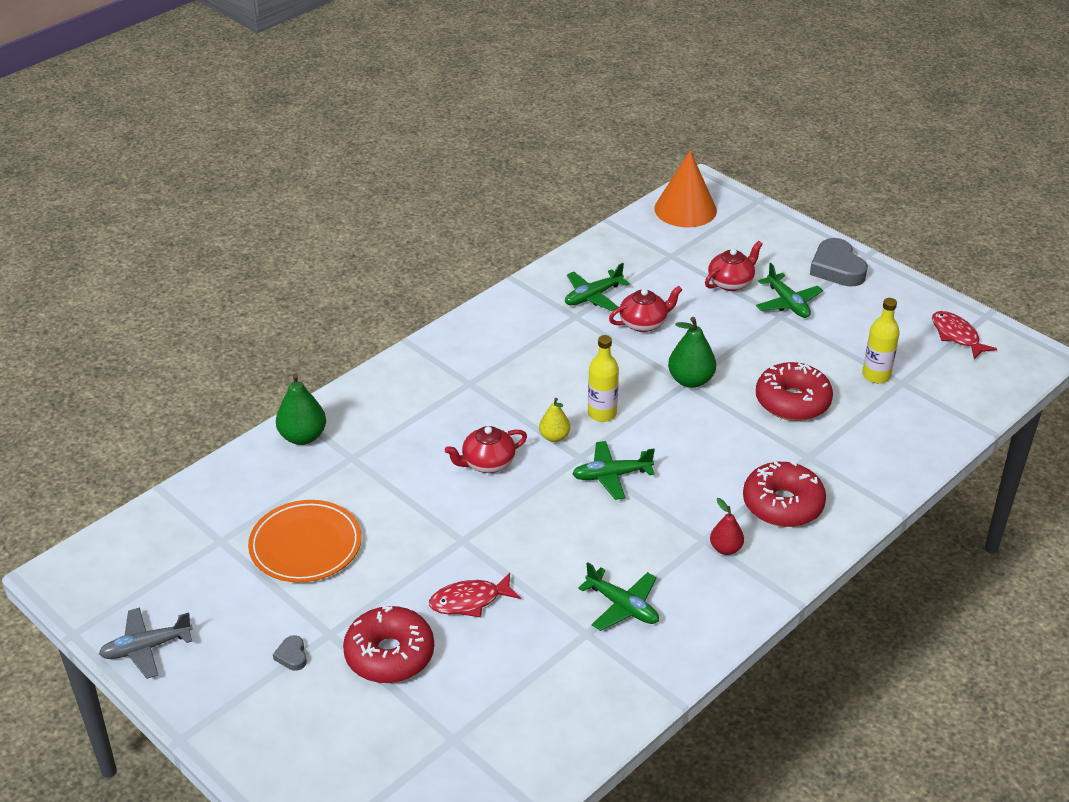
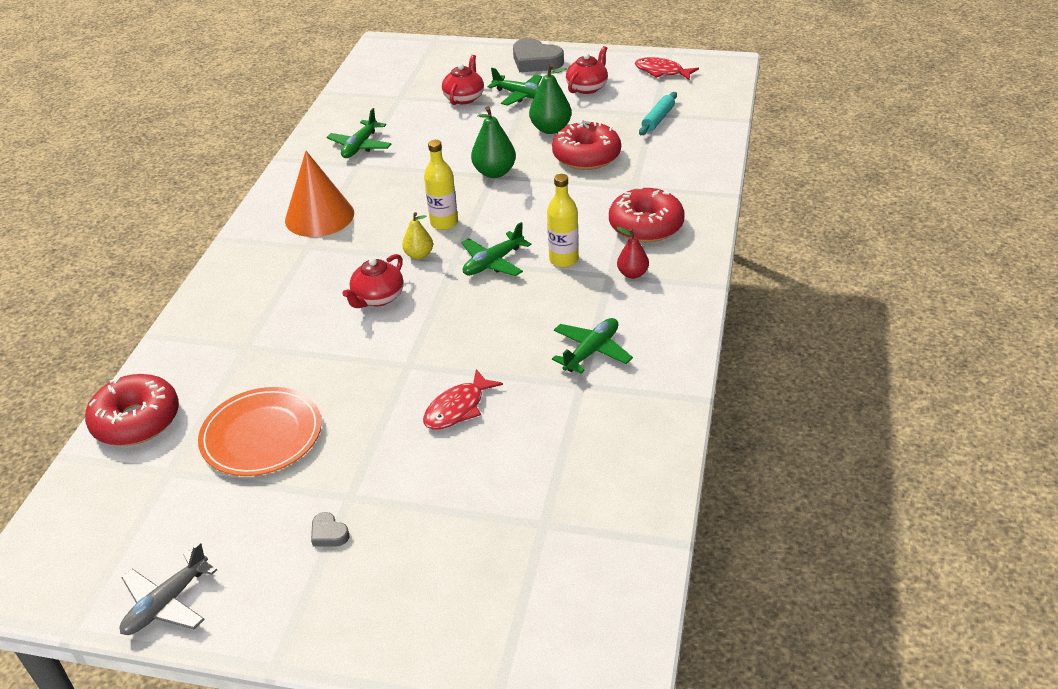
camera: 30 degrees left, 0 degrees up
(303, 437) = (182, 350): green pear -> green pear (551, 129)
(389, 655) = (423, 486): red donut -> red donut (136, 421)
(622, 606) = (591, 351): green plane -> green plane turned 60 degrees counterclockwise
(644, 323) = (420, 149): red teapot -> red teapot (587, 87)
(685, 209) = (382, 64): orange cone -> orange cone (319, 216)
(876, 375) = (630, 116): yellow bottle -> yellow bottle (563, 260)
(901, 391) = (658, 119): none -> turquoise rolling pin

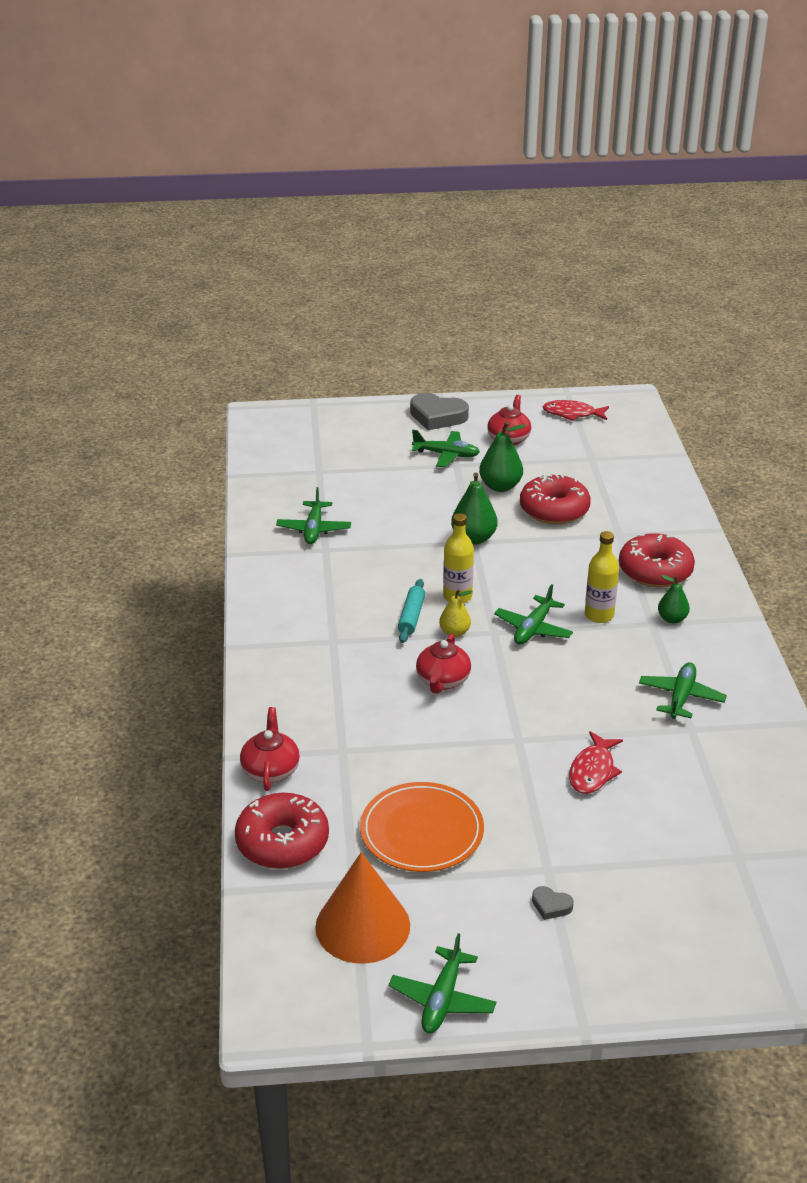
camera: 20 degrees left, 5 degrees down
(167, 603) = (442, 999): grey plane -> green plane
(319, 216) = (323, 608): orange cone -> orange cone (362, 926)
(464, 98) = (389, 464): red teapot -> red teapot (270, 770)
(632, 274) = (672, 619): red pear -> green pear
(658, 119) = (599, 463): turquoise rolling pin -> turquoise rolling pin (411, 617)

